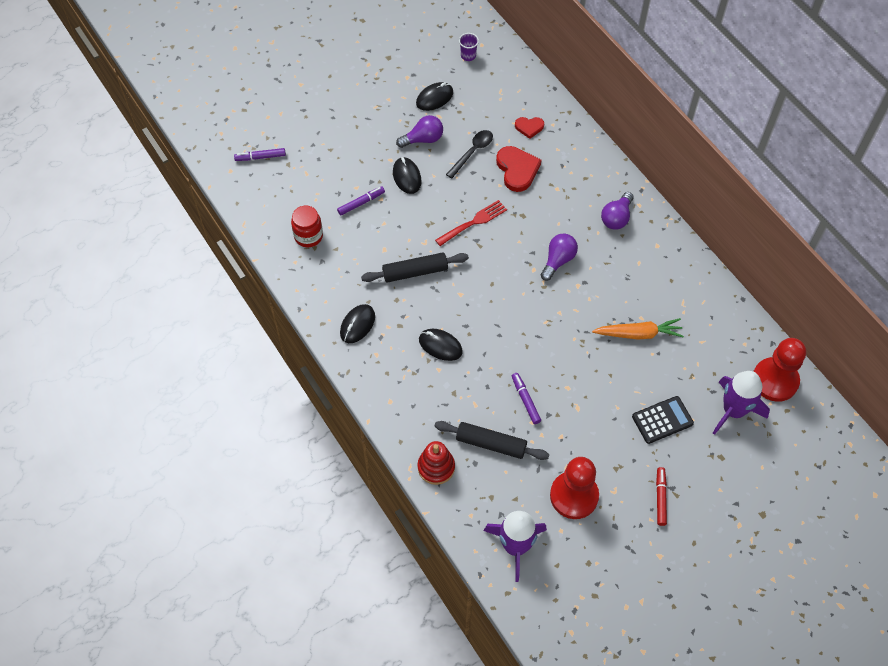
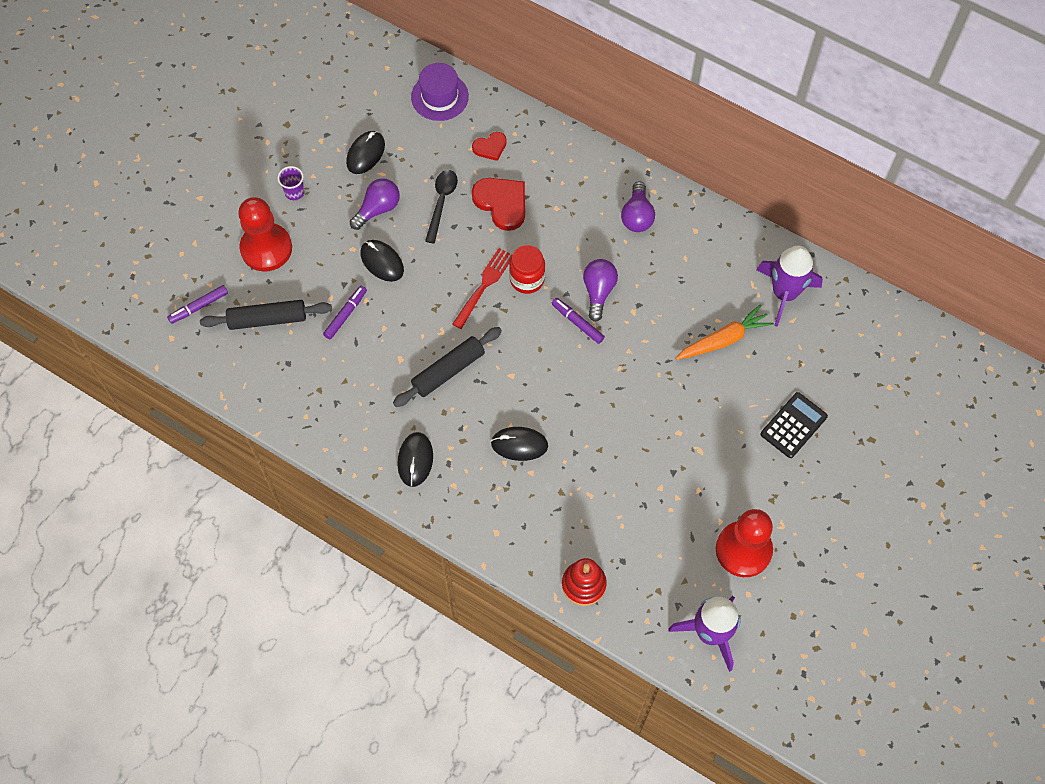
camera: 25 degrees left, 5 degrees up
(308, 236) = (305, 379): red jar -> red jar (527, 279)
(468, 56) = (378, 87): purple cup -> purple cup (294, 192)
(491, 444) = (629, 532): black rolling pin -> black rolling pin (267, 319)
(510, 78) = (439, 96): none -> purple hat
(525, 400) = (641, 466): purple marker -> purple marker (577, 323)
(660, 498) = (832, 512): red marker -> none
(733, 410) = (860, 383): purple rocket -> purple rocket (784, 293)
(775, 380) = (886, 331): red pawn -> red pawn (266, 248)

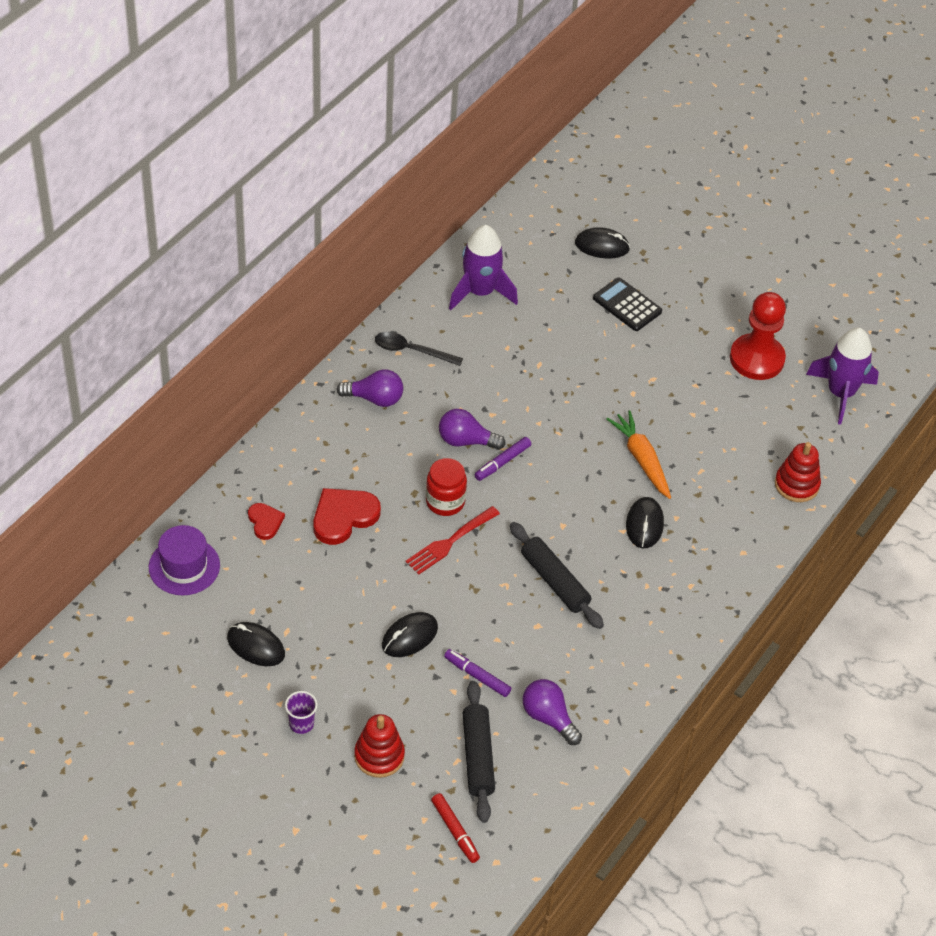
camera: 90 degrees left, 15 degrees down
(199, 307) = (455, 831): purple marker -> red marker
(266, 248) = (379, 756): red pawn -> red stacking toy
(378, 209) = (336, 637): purple light bulb -> purple light bulb (548, 718)
(415, 460) = (661, 618): black mouse -> black mouse (602, 246)
(441, 202) = (335, 574): black spoon -> black spoon (411, 351)
(484, 286) = (450, 541): red fork -> red fork turned 75 degrees counterclockwise
(723, 339) = (530, 345): orange carrot -> orange carrot (641, 459)

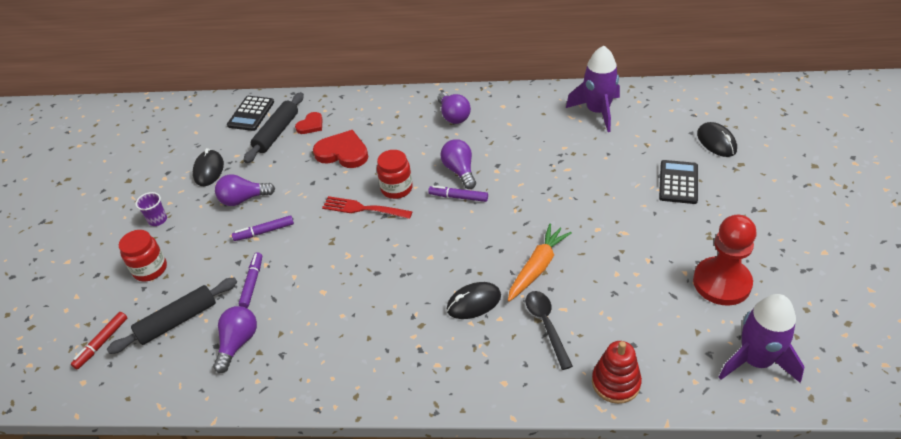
camera: 65 degrees right, 5 degrees down
(184, 566) = (251, 114): purple hat -> black calculator
(339, 634) = (243, 199): none -> purple light bulb
(379, 756) = (150, 269): red stacking toy -> red jar
(409, 637) = (264, 232): black mouse -> purple marker
(411, 351) = (511, 110): black spoon -> black spoon (546, 325)
(555, 581) = (372, 279): black rolling pin -> black rolling pin (277, 133)

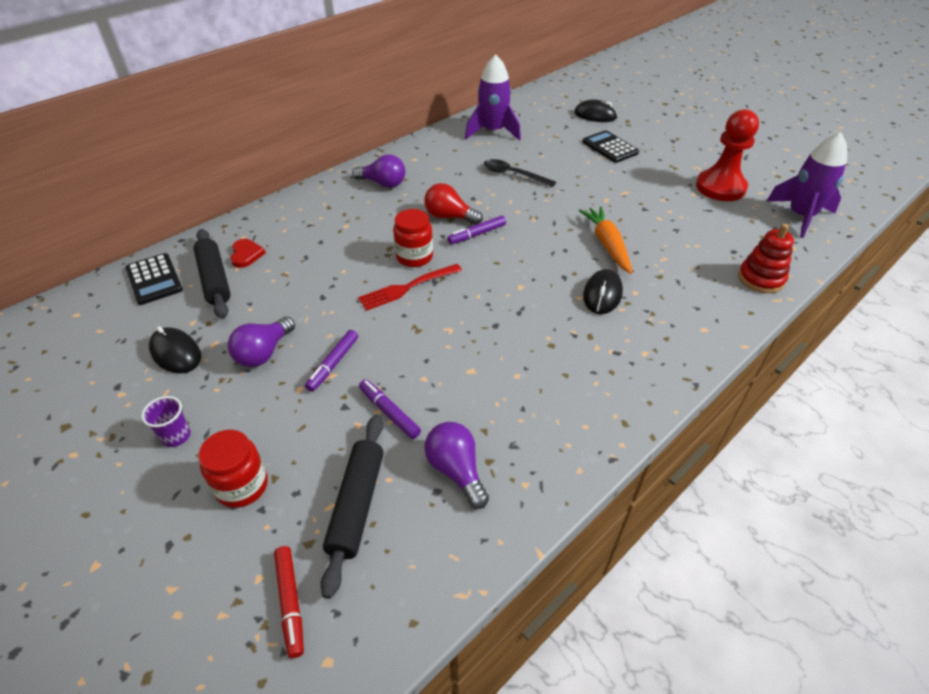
camera: 50 degrees left, 0 degrees up
(343, 152) = (317, 258): red heart -> none
(460, 171) = (449, 217): purple light bulb -> red light bulb
(546, 325) = (670, 275): black spoon -> black spoon (513, 175)

